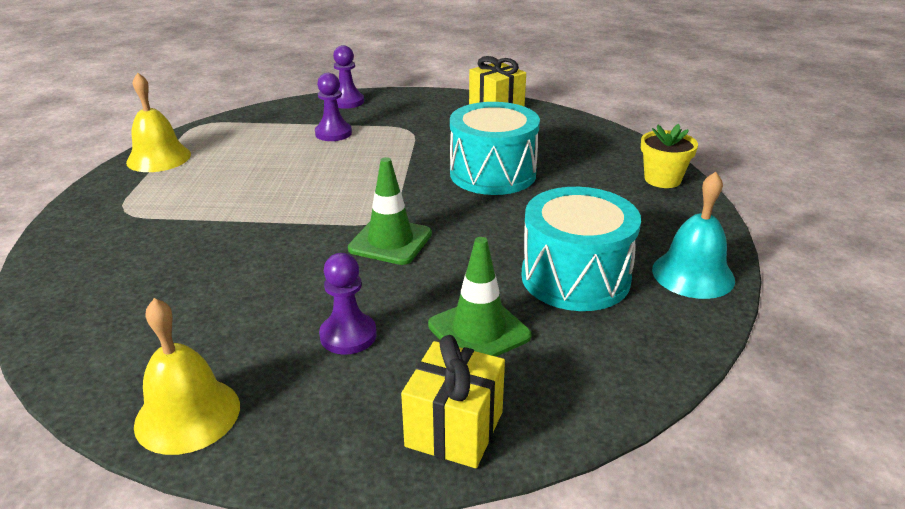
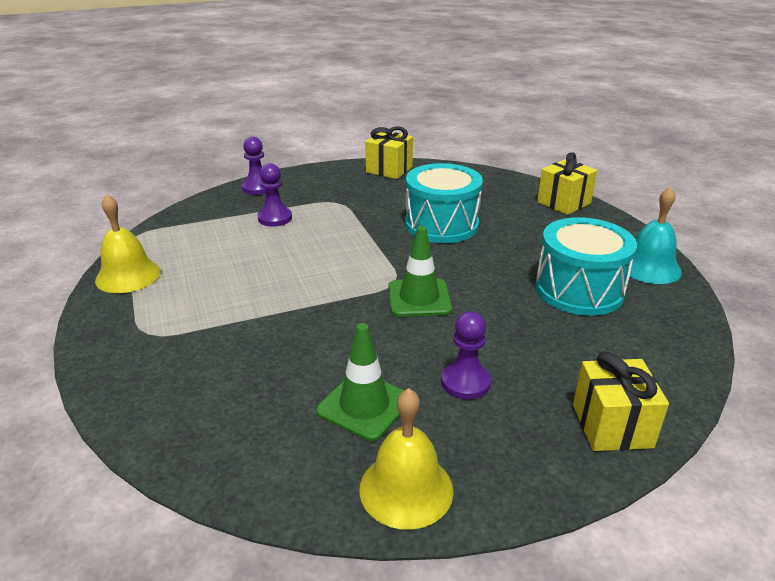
camera: 25 degrees left, 0 degrees up
(479, 331) = (555, 348): green traffic cone -> green traffic cone (364, 405)
(662, 179) = (564, 203): yellow flower pot -> yellow gift

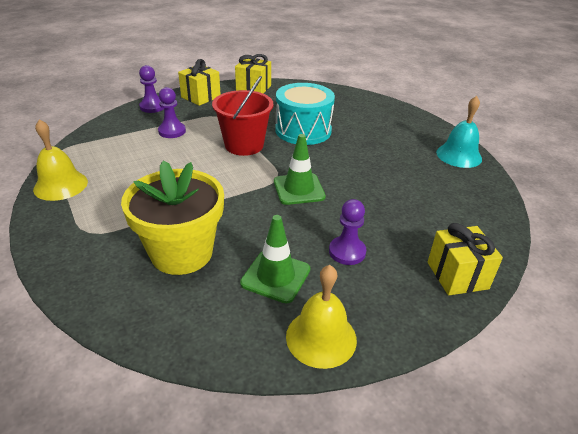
camera: 10 degrees left, 5 degrees up
(253, 367) = (182, 253): none -> yellow flower pot
(361, 239) = (244, 145): none -> red bucket
(564, 203) = (389, 109): yellow gift -> yellow gift (201, 97)
(579, 290) = (414, 175): turquoise drum -> none

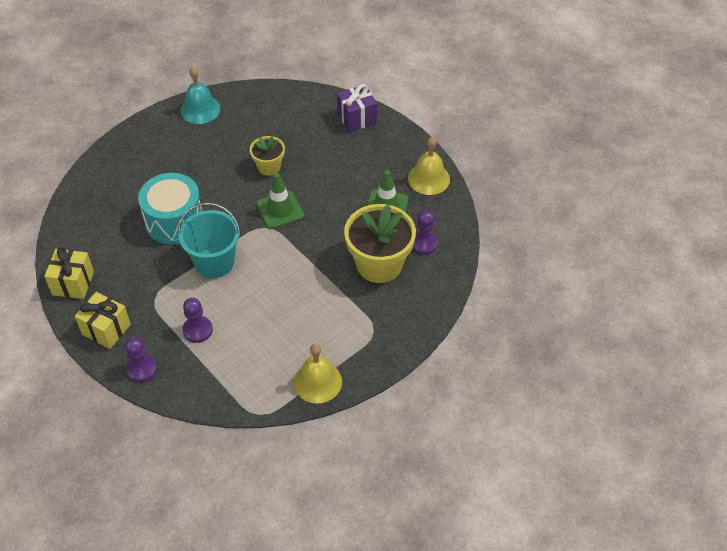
camera: 100 degrees left, 15 degrees up
(244, 145) = (214, 262): red bucket -> turquoise bucket
(347, 252) = (350, 173): purple pawn -> purple pawn (424, 243)
(367, 189) = (269, 167): none -> yellow flower pot
(457, 275) = (357, 118): yellow gift -> purple gift

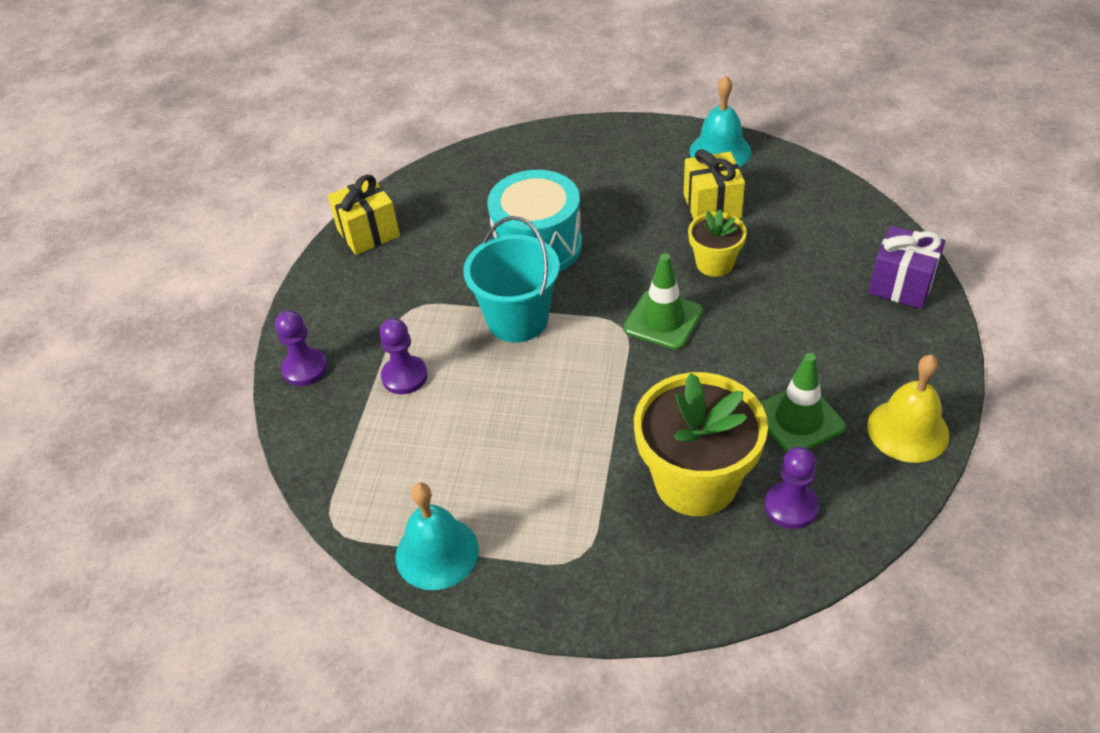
camera: 55 degrees right, 5 degrees down
(106, 329) = (332, 301): yellow gift -> yellow gift (712, 206)
(317, 382) = (437, 552): yellow bell -> turquoise bell

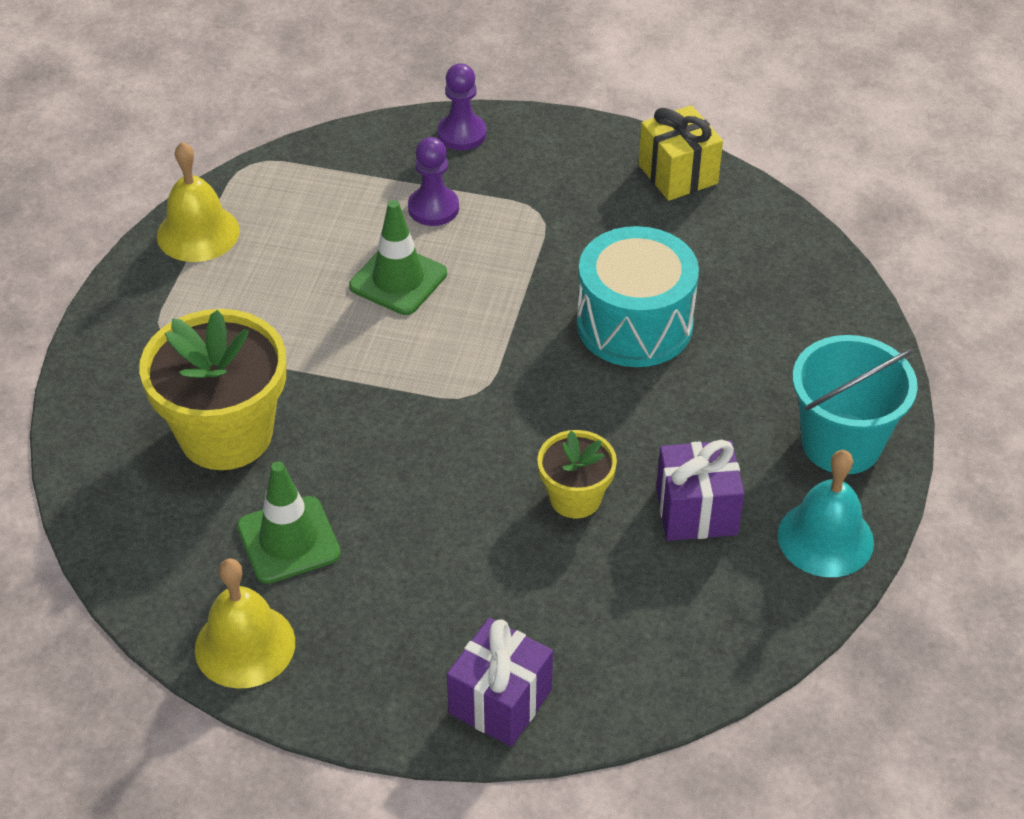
camera: 90 degrees right, 0 degrees up
(437, 552) = (198, 233): turquoise bell -> yellow bell
(517, 320) = (504, 301): turquoise bucket -> turquoise bucket (841, 443)
(663, 320) = (479, 433): green traffic cone -> green traffic cone (398, 280)
(712, 206) = (696, 511): yellow gift -> purple gift
(791, 506) = (169, 511): purple pawn -> none

